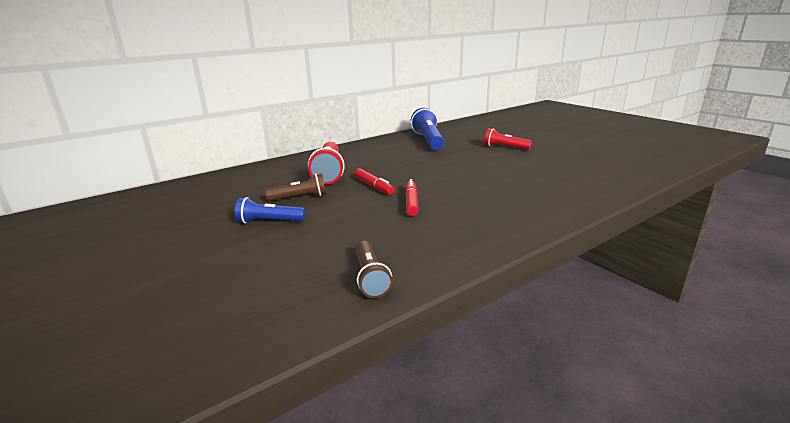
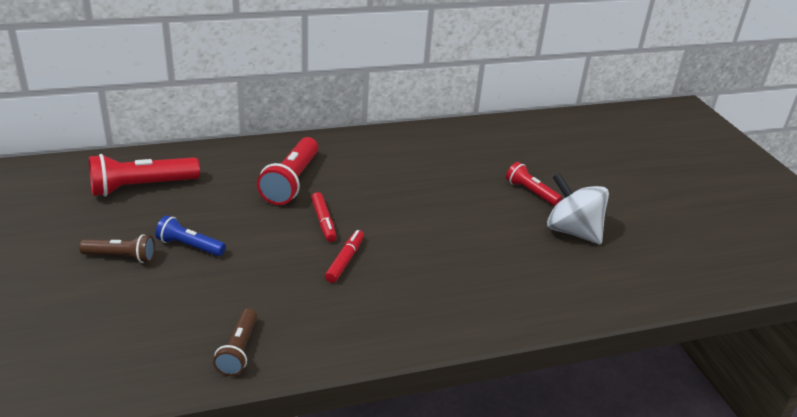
camera: 15 degrees right, 10 degrees up
(200, 197) = (141, 187): none -> red flashlight
(300, 197) = (237, 217): brown flashlight -> brown flashlight (121, 257)
(428, 141) = (446, 152): blue flashlight -> none
(554, 158) = (572, 231): none -> white spinning top

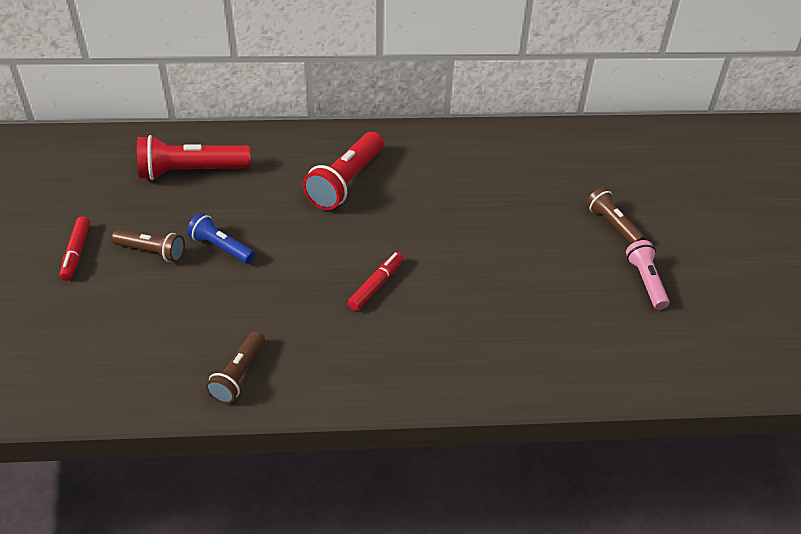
camera: 15 degrees right, 10 degrees up
(323, 222) = (367, 235): red marker -> red marker (76, 253)
(531, 192) = (612, 225): red flashlight -> brown flashlight
(572, 231) = (645, 281): white spinning top -> pink flashlight

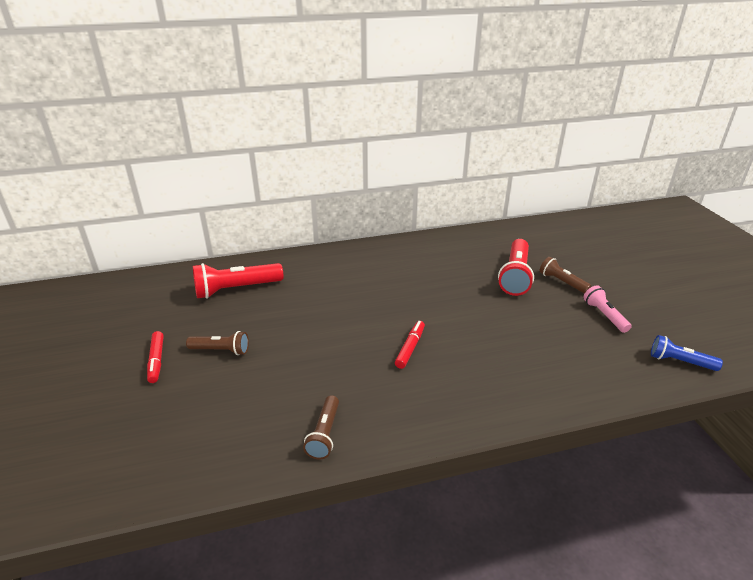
camera: 10 degrees left, 10 degrees down
(221, 248) = (277, 339): blue flashlight -> blue flashlight (679, 362)
(346, 182) = (358, 281): red flashlight -> red flashlight (515, 276)

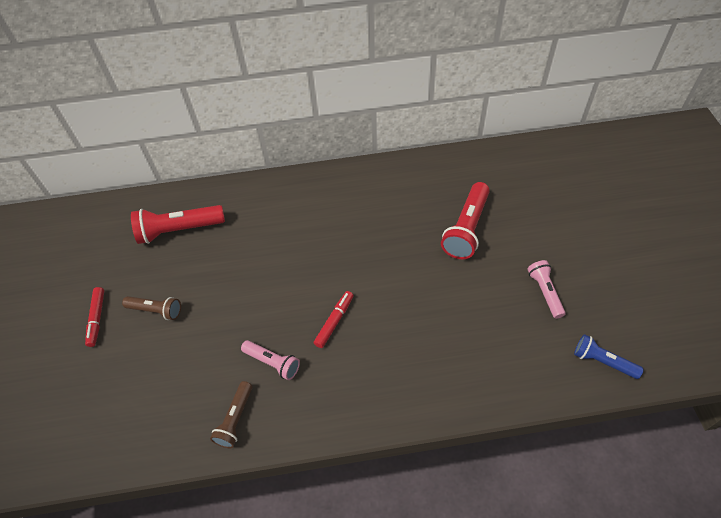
camera: 10 degrees right, 20 degrees up
(354, 384) = (273, 363): none -> pink flashlight
(562, 282) = (514, 241): brown flashlight -> none

